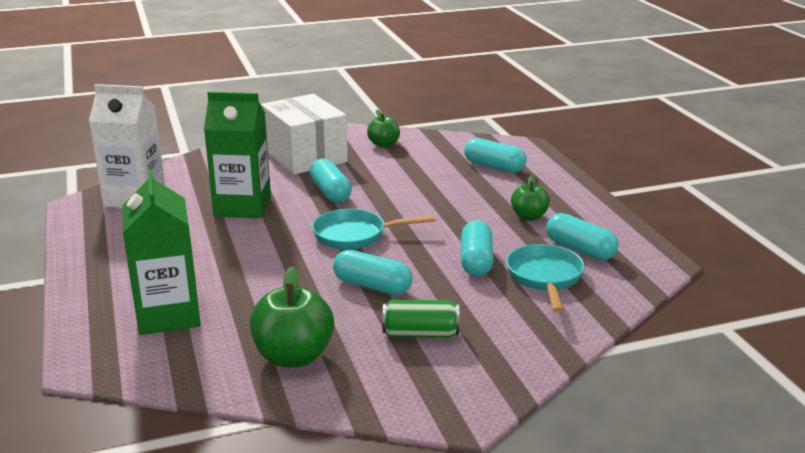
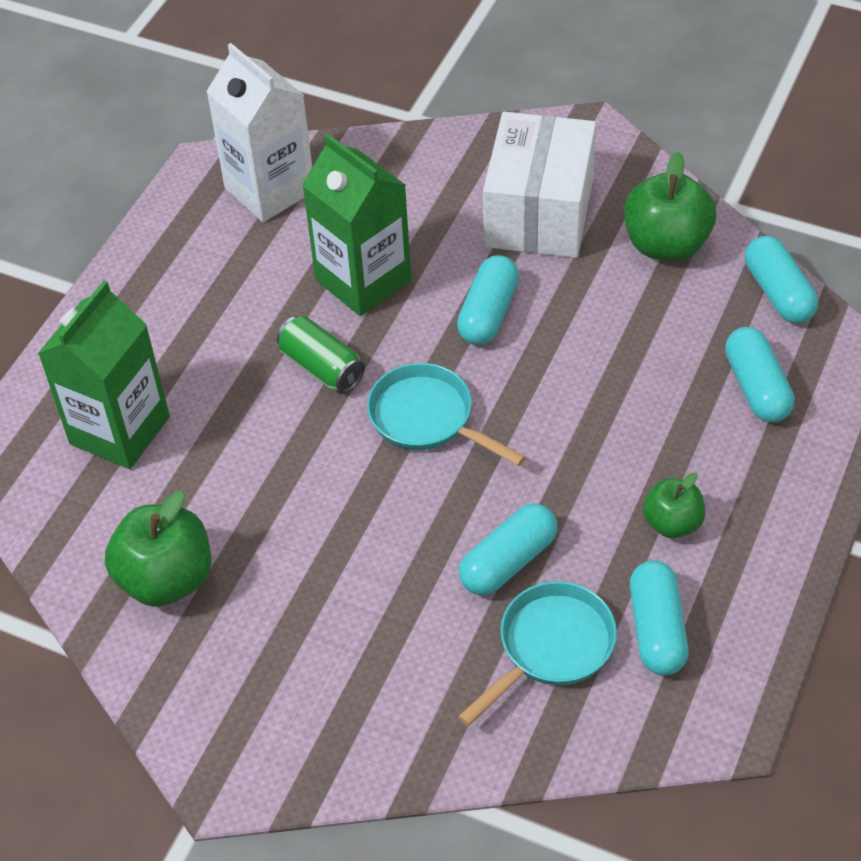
camera: 45 degrees right, 25 degrees up
(372, 286) = (350, 523): turquoise capsule -> turquoise capsule (778, 293)
(383, 144) = (666, 245): green apple -> green apple, size x1.67
(420, 334) = (314, 637): green can -> green can (322, 367)

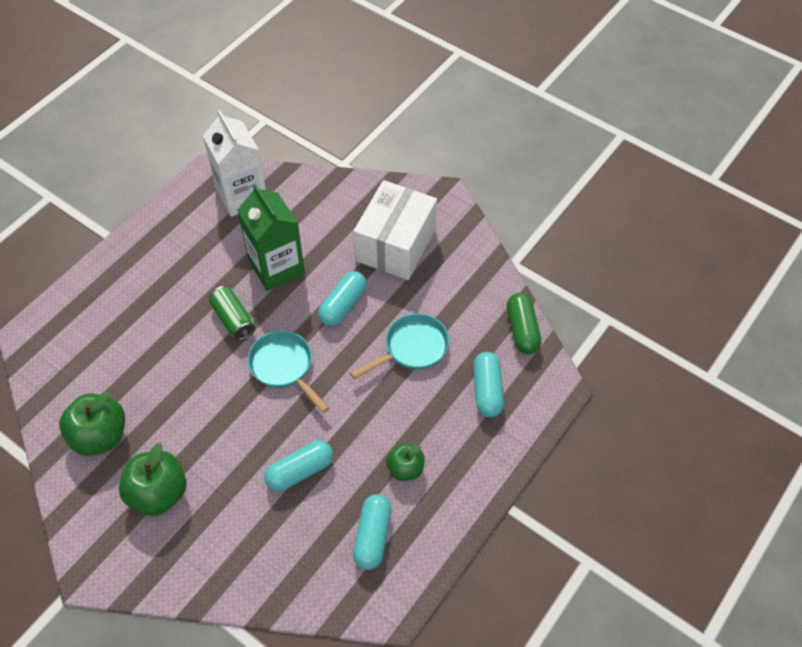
camera: 10 degrees right, 5 degrees up
(120, 430) = (105, 334): green carton -> none
(550, 647) = (306, 533): turquoise pan -> turquoise pan (412, 348)
(666, 245) = (465, 283): green apple -> green apple (158, 493)
(778, 293) = (522, 330): turquoise capsule -> green capsule

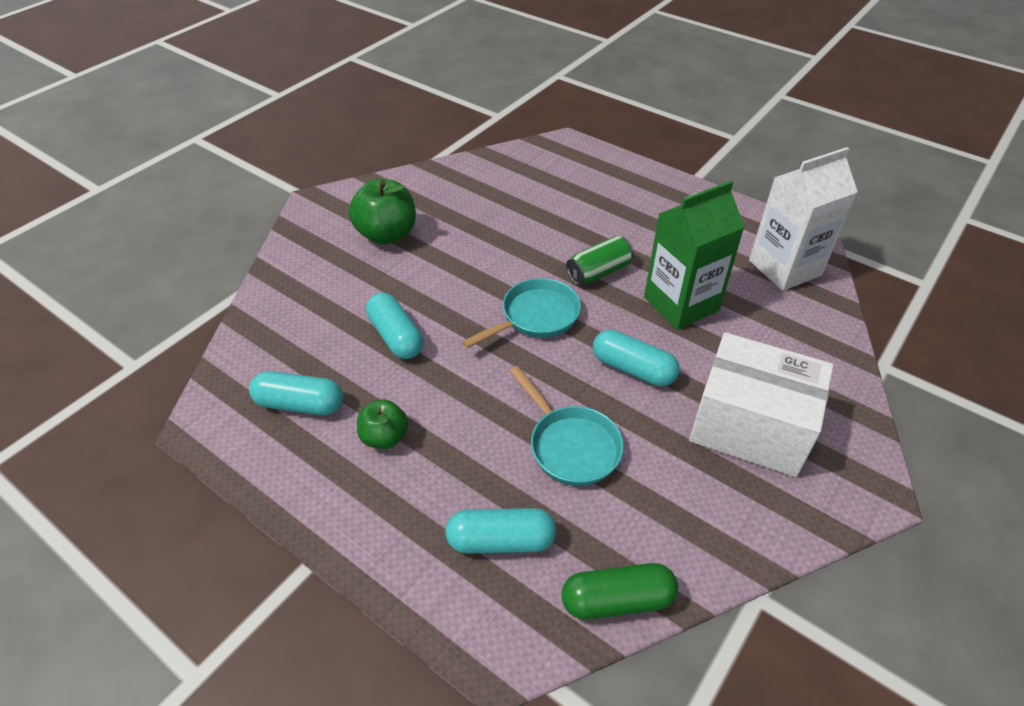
camera: 90 degrees right, 10 degrees down
(100, 436) = (454, 194): green apple -> none

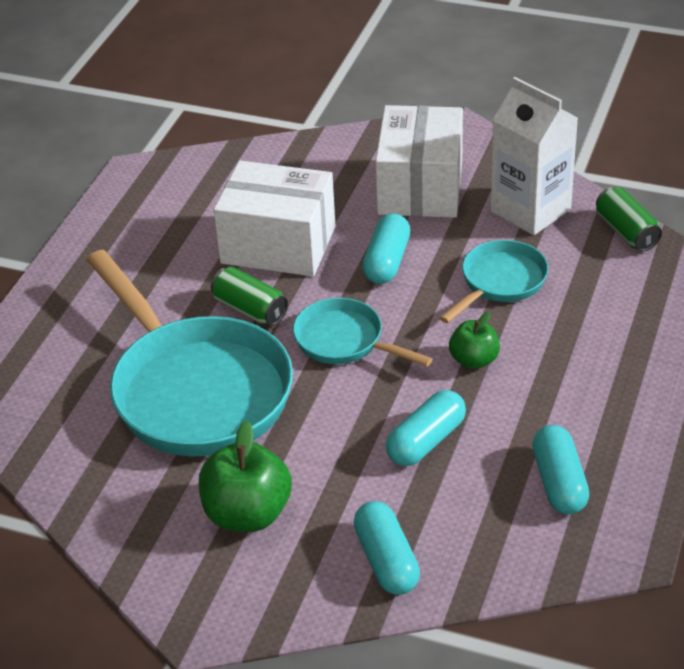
camera: 105 degrees left, 5 degrees down
(384, 437) = (561, 403): green apple -> green apple (474, 360)
(501, 541) = (618, 300): turquoise capsule -> turquoise capsule (386, 560)
(519, 231) = (196, 390): none -> turquoise pan
(617, 600) = (626, 232): green capsule -> green can
(681, 304) = (278, 244): green carton -> white box
(785, 268) = (192, 185): white carton -> white carton (530, 210)

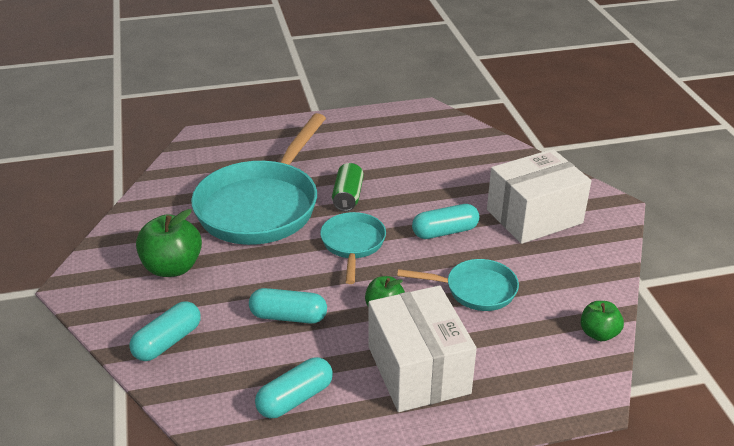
camera: 55 degrees right, 5 degrees down
(278, 244) = (416, 183): white box -> white box (418, 369)
(530, 210) = (567, 275): white carton -> none
(626, 232) = (598, 333): green can -> green apple

